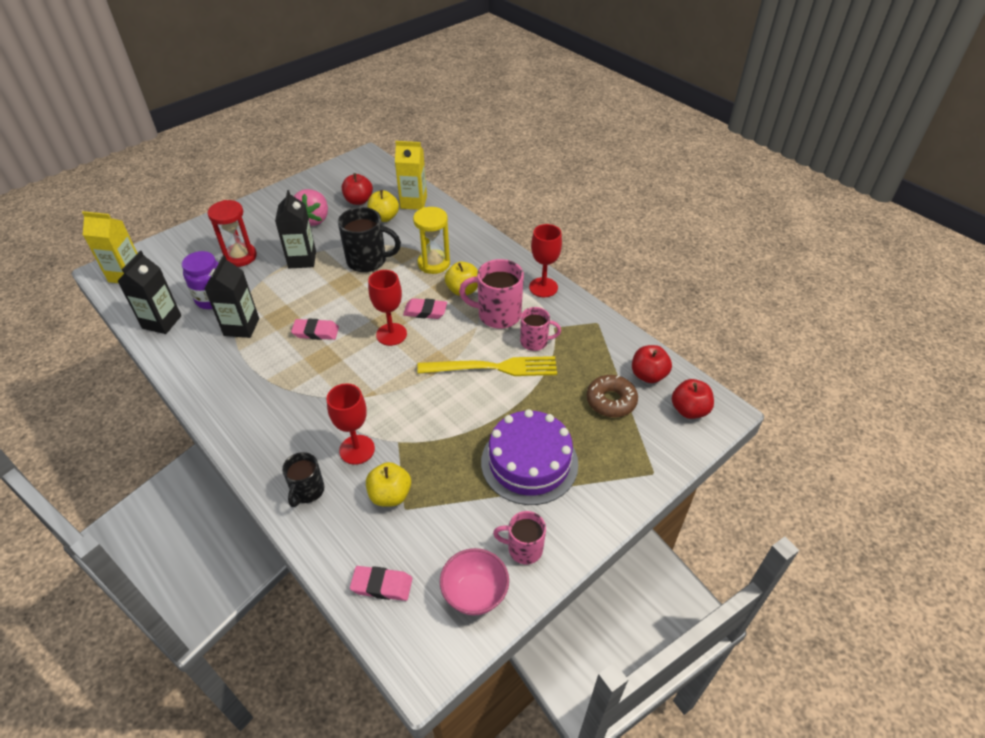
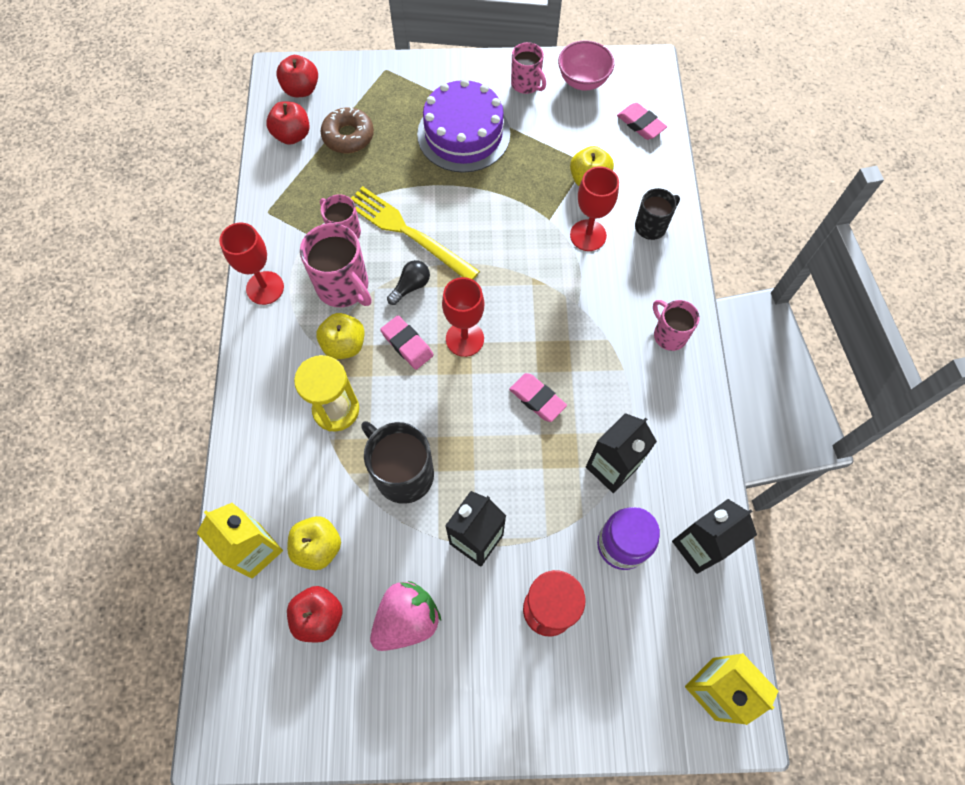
camera: 140 degrees left, 20 degrees up
(244, 419) = (669, 335): none -> pink mug
(456, 340) = (411, 286): none -> black light bulb

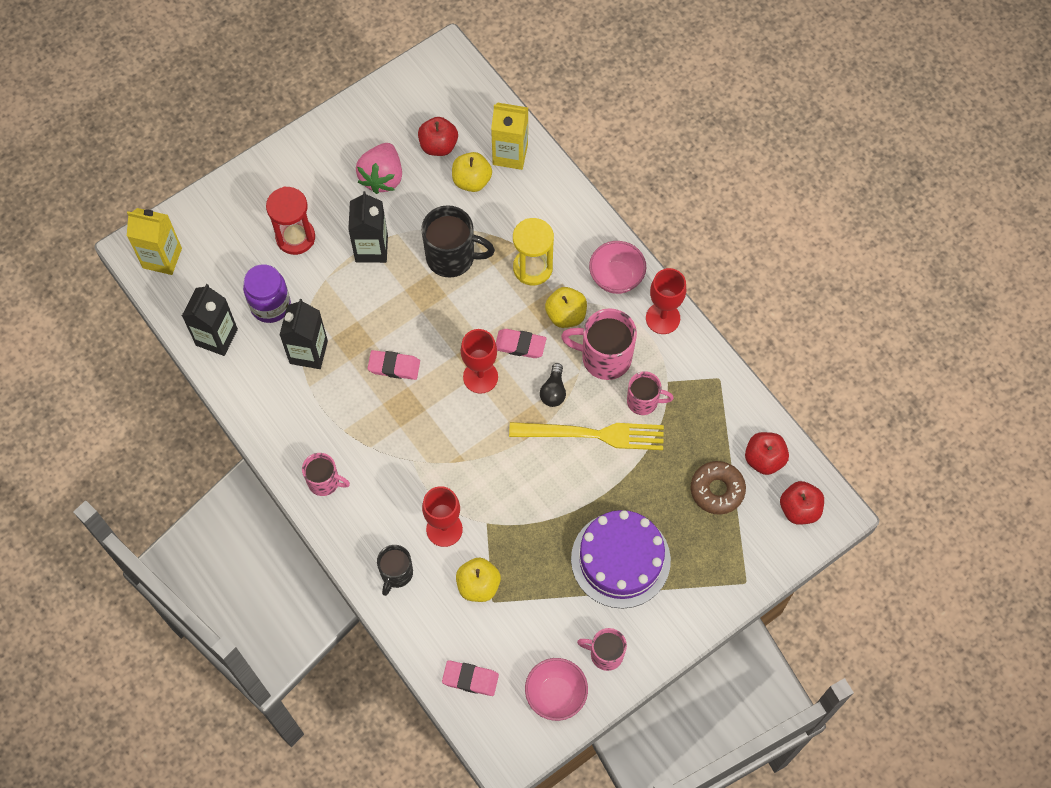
camera: 145 degrees right, 0 degrees up
(270, 350) = (616, 277): none -> pink bowl

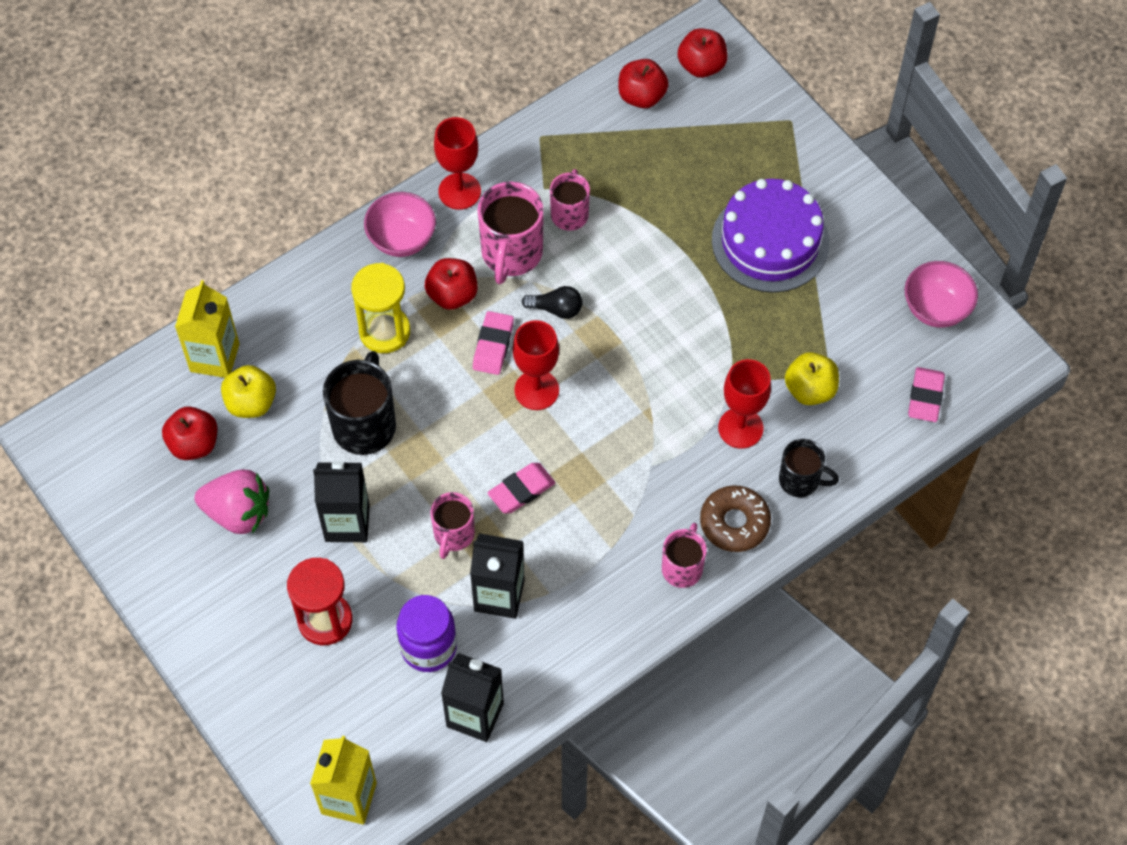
camera: 90 degrees left, 5 degrees down
(394, 366) = (521, 490): pink eraser -> pink eraser turned 45 degrees clockwise
(566, 315) = (452, 295): yellow apple -> red apple
(593, 434) = (613, 267): yellow fork -> none
(605, 654) = (884, 258): pink mug -> pink mug (453, 535)
(717, 490) = (681, 143): brown donut -> brown donut (734, 523)

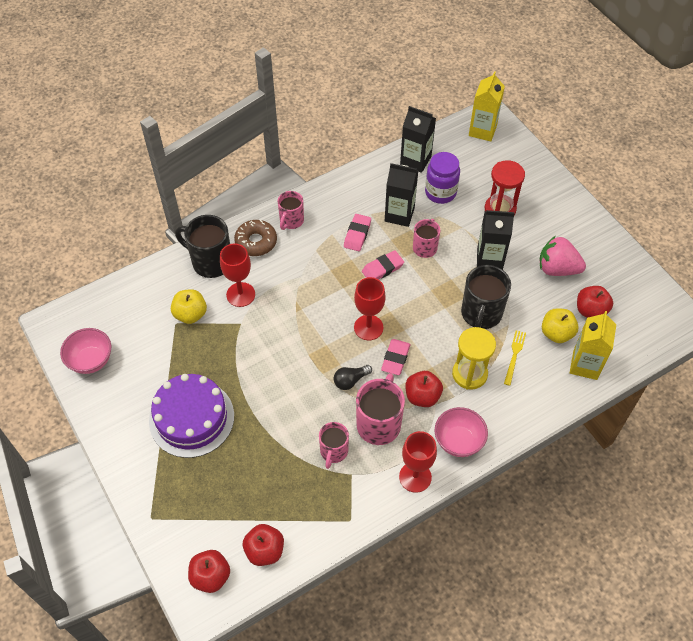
camera: 175 degrees left, 5 degrees down
(317, 364) = (514, 355): none -> yellow fork
(556, 309) = (350, 380): black light bulb -> black light bulb turned 45 degrees counterclockwise
(800, 480) = (210, 262): black mug -> black mug, size x1.61
(925, 397) = (118, 304): pink eraser -> pink eraser (357, 234)

